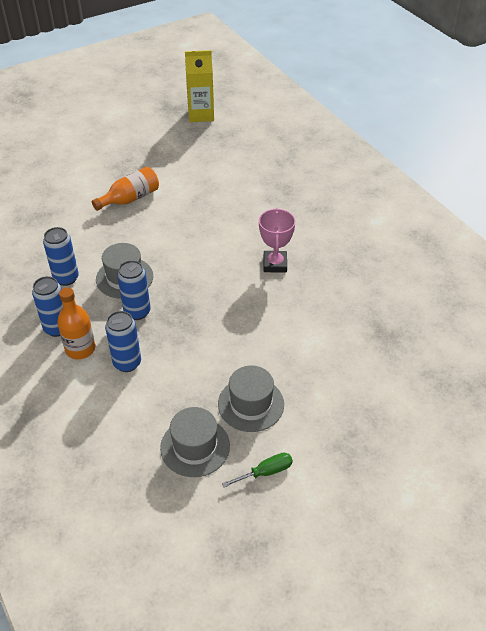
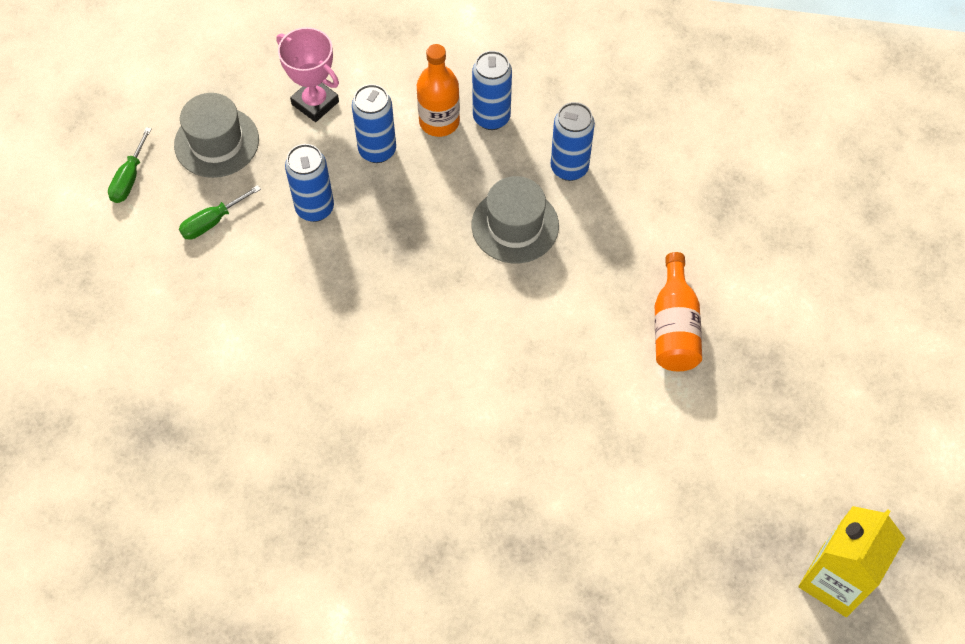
camera: 130 degrees right, 15 degrees up
(137, 312) = (444, 204): blue can -> blue can (315, 208)
(251, 404) = (212, 222): grey hat -> green screwdriver
(275, 264) = (382, 406): pink trophy -> pink trophy (315, 103)

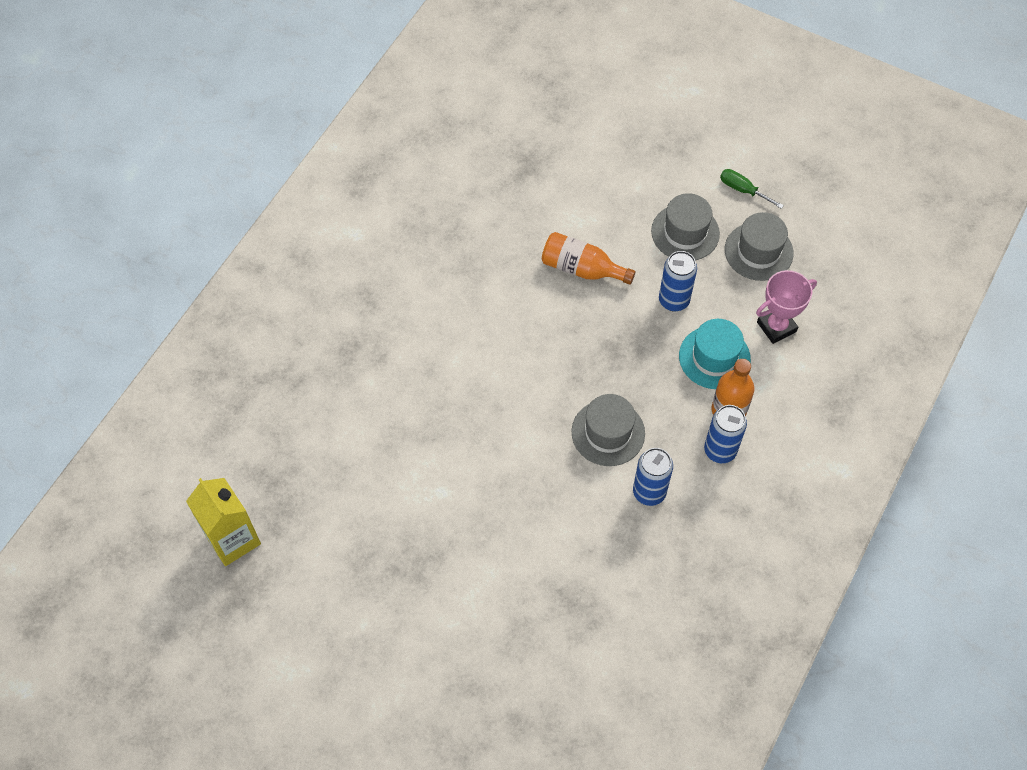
camera: 110 degrees right, 0 degrees up
(212, 222) = (685, 232): green screwdriver -> grey hat
(377, 150) = (714, 357): blue can -> turquoise hat
(674, 327) = (473, 514): orange bottle -> orange bottle (581, 268)

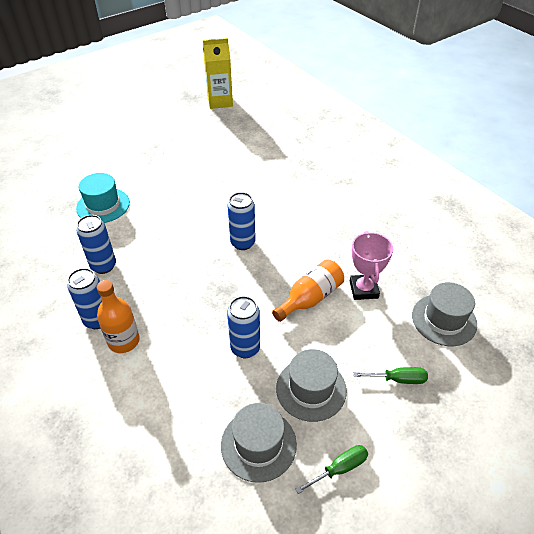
camera: 115 degrees right, 15 degrees down
(536, 364) = (242, 243): none -> blue can
(608, 432) = (163, 261): grey hat -> grey hat (444, 320)
(636, 172) = (398, 379): none -> green screwdriver
(714, 357) = (175, 353): turquoise hat -> turquoise hat (103, 205)
(776, 327) = (171, 417): pink trophy -> pink trophy (363, 289)

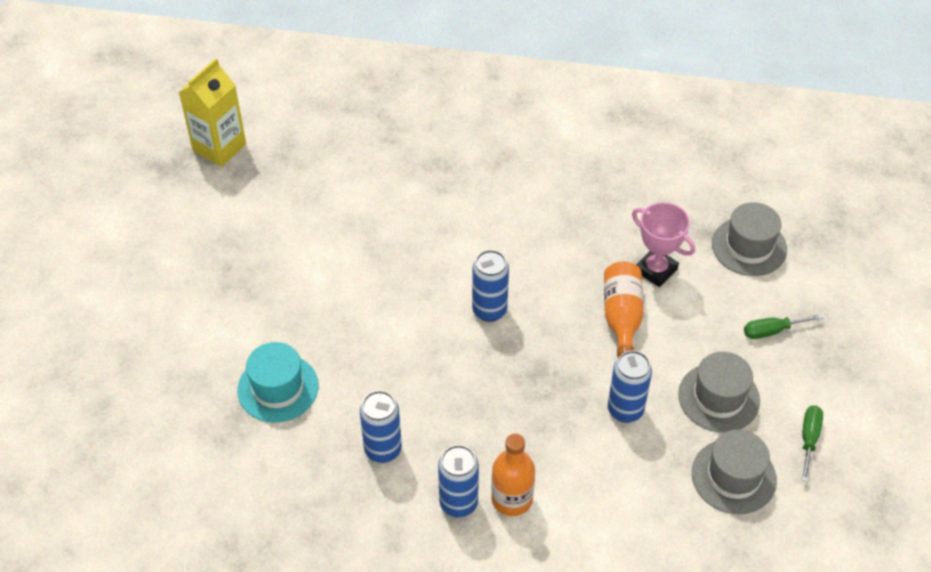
camera: 45 degrees left, 5 degrees up
(398, 379) = (772, 331): green screwdriver -> green screwdriver turned 150 degrees counterclockwise

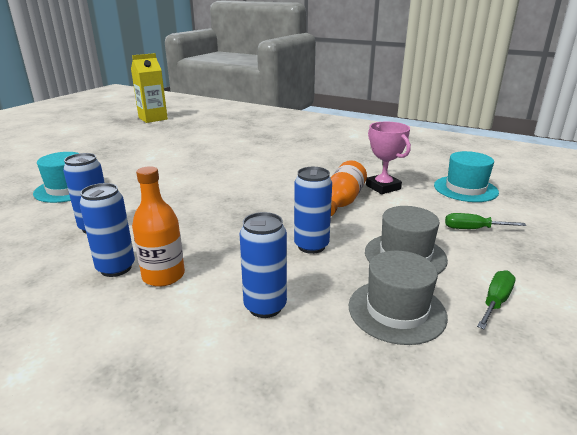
camera: 20 degrees right, 25 degrees down
(489, 310) = (244, 184): blue can -> blue can (265, 306)
(749, 246) = (465, 189): grey hat -> turquoise hat

